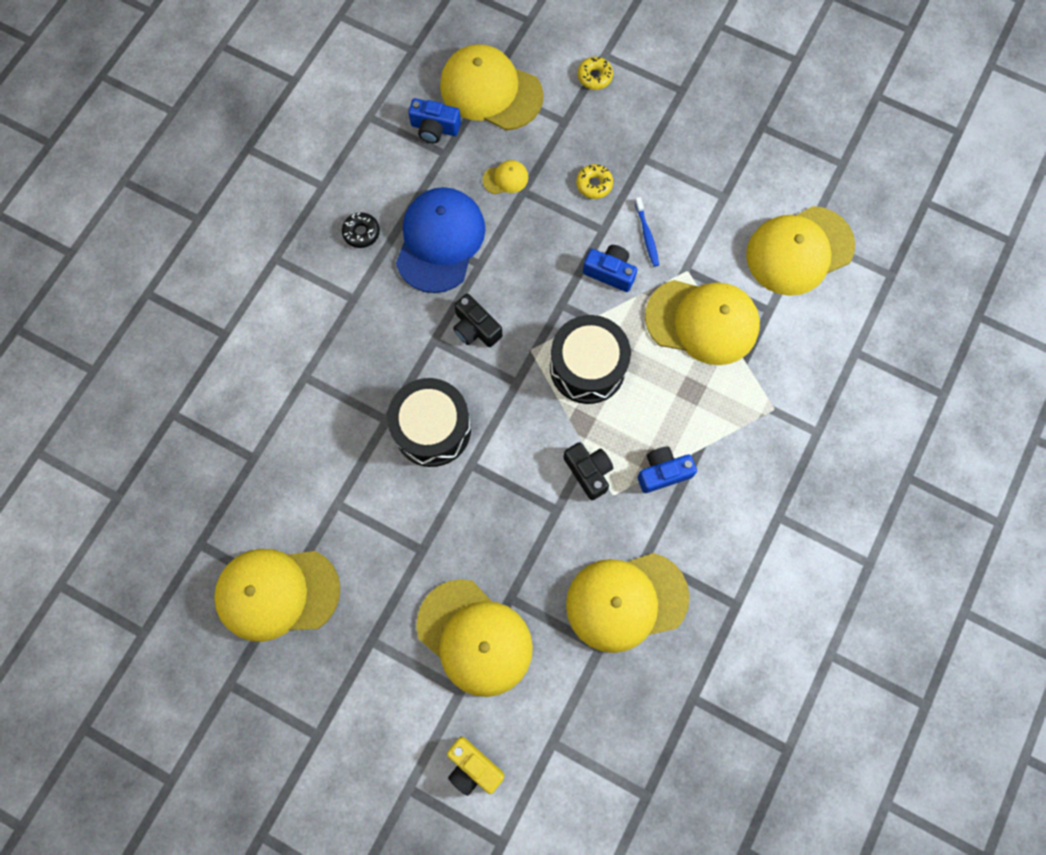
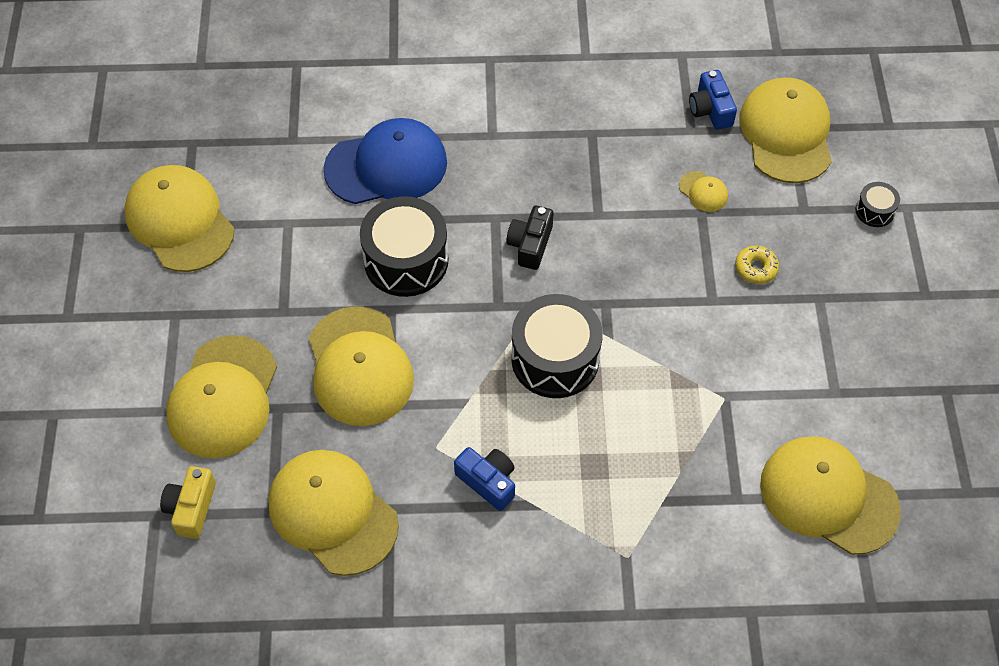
camera: 60 degrees right, 15 degrees down
(361, 233) = (561, 108): black donut -> none
(440, 241) = (598, 172): blue cap -> blue cap (386, 166)
(473, 767) = (98, 458): yellow camera -> yellow camera (191, 508)
(588, 472) = (446, 413): black camera -> none
(594, 77) = (874, 211): yellow donut -> black drum
(610, 272) = (670, 329): blue camera -> none
(646, 235) = (735, 342): blue toothbrush -> none
(702, 321) = (678, 440): yellow cap -> yellow cap (359, 366)

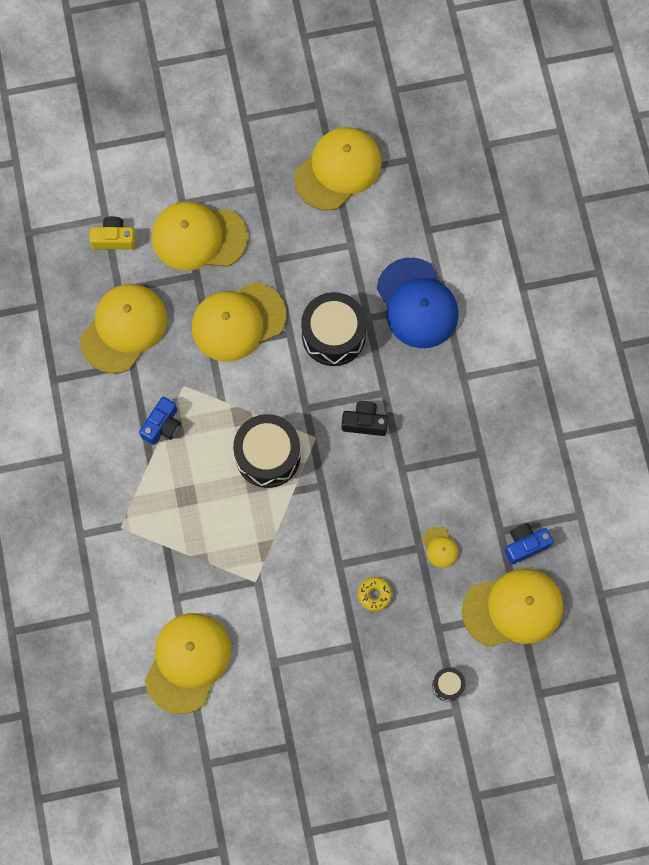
camera: 80 degrees right, 15 degrees up
(703, 191) = (440, 547): yellow cap -> yellow cap turned 60 degrees counterclockwise

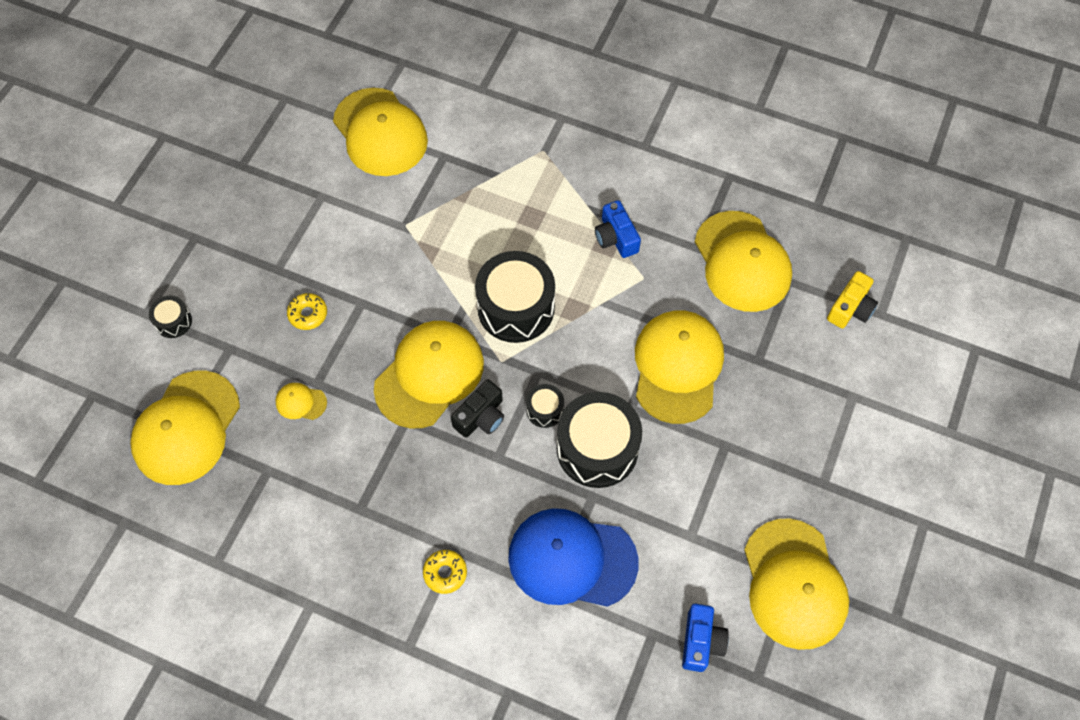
camera: 125 degrees right, 10 degrees down
(199, 237) = (801, 388): yellow cap -> yellow cap (429, 375)
(330, 385) = (545, 410): none -> black drum
(481, 371) = (445, 573): none -> yellow donut
(525, 545) = (234, 484): blue camera -> blue camera (701, 641)

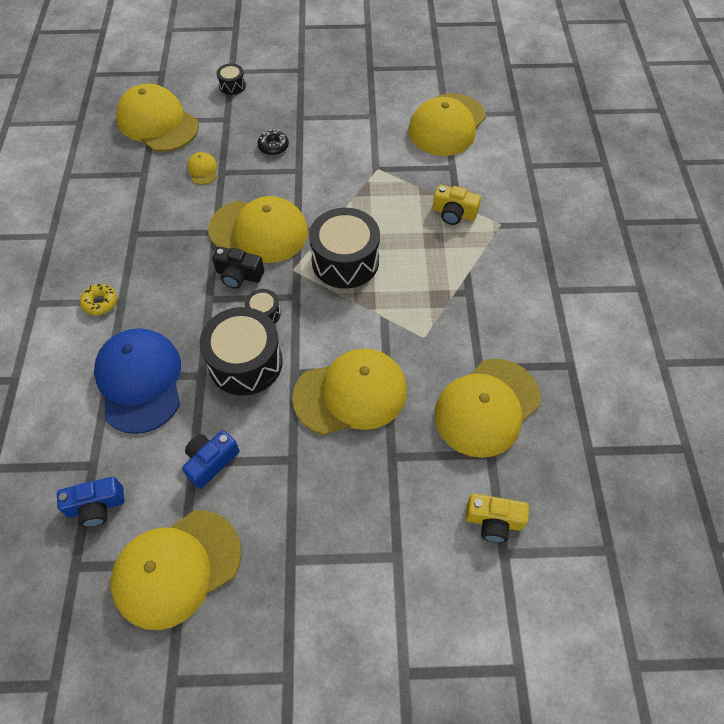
camera: 65 degrees right, 5 degrees down
(186, 428) = (157, 123): yellow cap -> yellow cap turned 45 degrees clockwise
(308, 314) = (273, 146): yellow donut -> black donut
(507, 184) = (454, 213): none -> yellow camera
(616, 237) = (451, 303): blue camera -> blue camera (211, 461)

